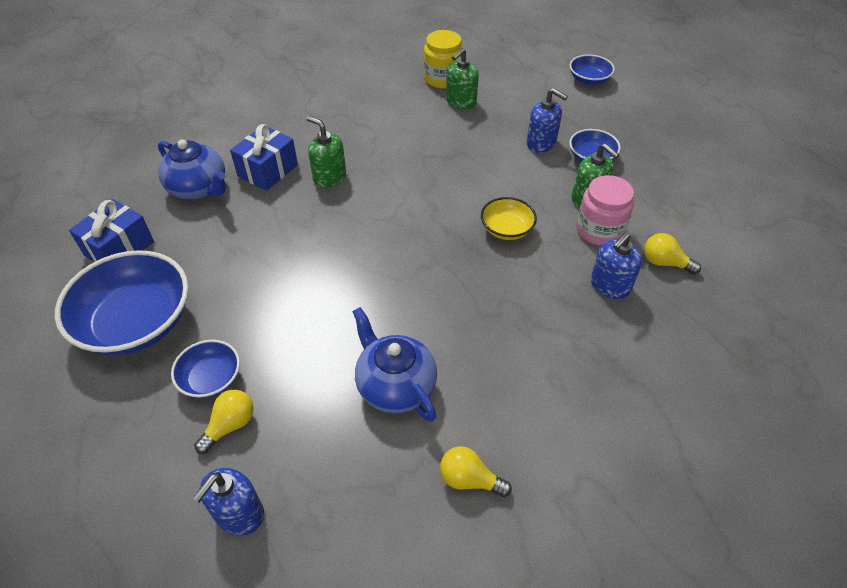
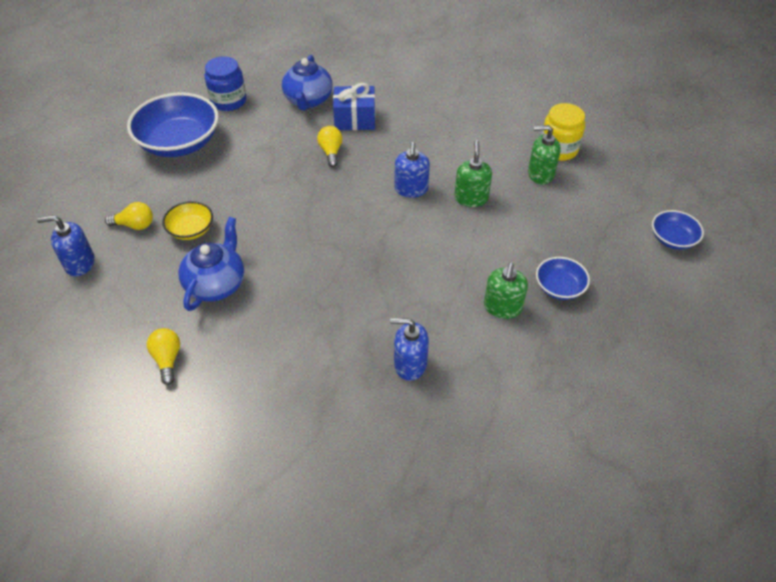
camera: 55 degrees right, 0 degrees up
(119, 248) = (228, 101): blue gift -> blue jar
(211, 378) = (162, 197): blue bowl -> none
(329, 177) = (377, 151): green soap dispenser -> green soap dispenser (471, 198)
(506, 229) = (416, 272): yellow bowl -> yellow bowl (191, 230)
(541, 143) = (542, 247): blue soap dispenser -> blue soap dispenser (411, 189)
(599, 230) = (469, 331): pink jar -> none
(664, 263) = (470, 392): yellow light bulb -> yellow light bulb (331, 152)

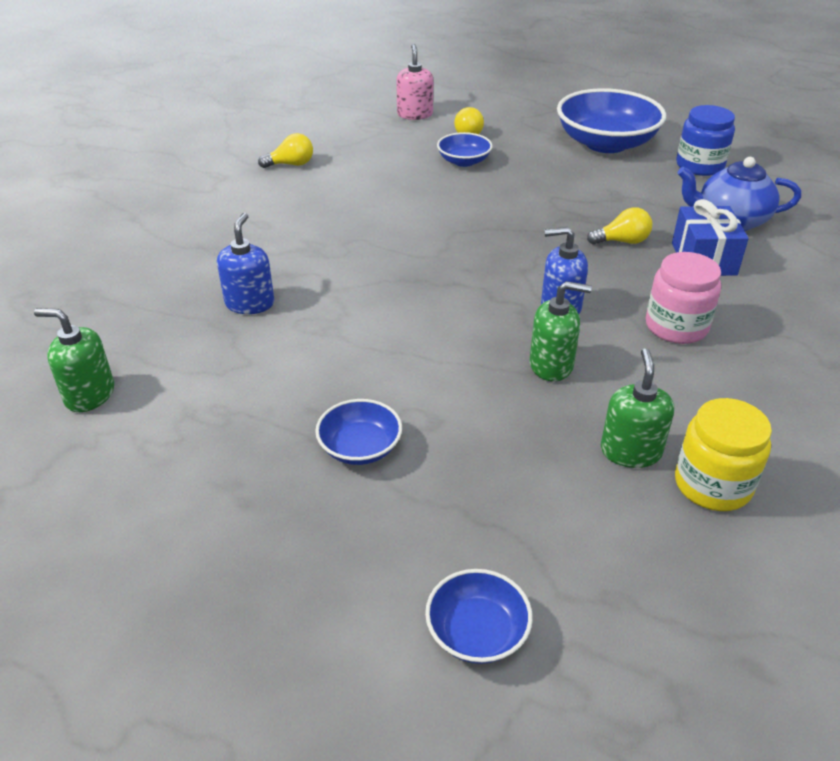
camera: 90 degrees right, 10 degrees down
(79, 263) = (415, 114): blue soap dispenser -> pink soap dispenser
(191, 230) = (464, 161): yellow bowl -> blue bowl
(216, 284) = (384, 180): blue teapot -> none
(429, 142) = (676, 326): none -> pink jar
(502, 307) = (327, 384): green soap dispenser -> green soap dispenser (89, 395)

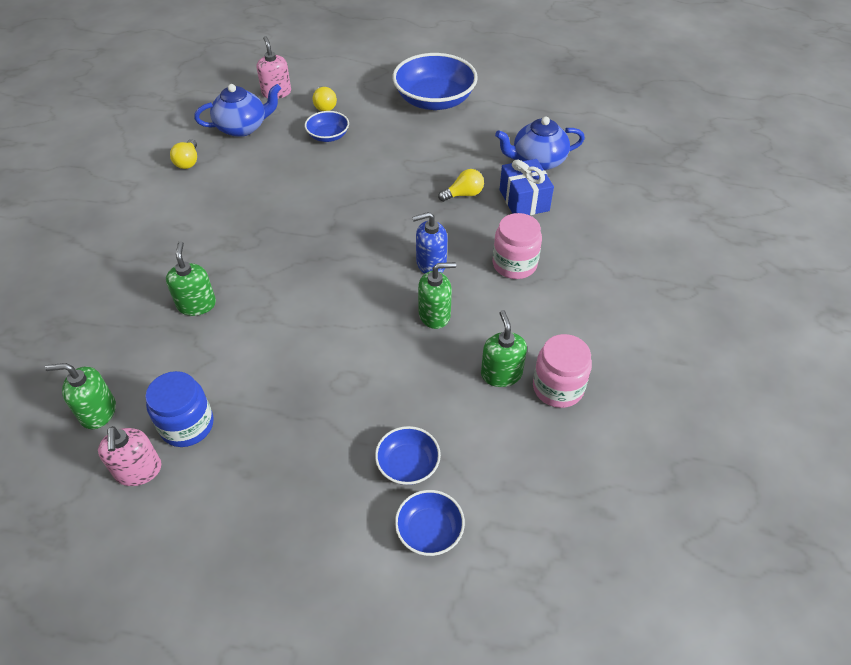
camera: 15 degrees left, 10 degrees up
(111, 469) = (138, 470): none -> pink soap dispenser
(249, 303) = (196, 304): blue soap dispenser -> green soap dispenser
(291, 164) = (188, 162): yellow light bulb -> yellow light bulb turned 120 degrees clockwise
(360, 447) = (316, 412): blue bowl -> blue bowl (408, 464)
(365, 141) = (242, 127): none -> blue teapot
(700, 166) = (508, 112): blue jar -> blue jar (187, 425)
(712, 484) = (558, 388): yellow jar -> pink jar

